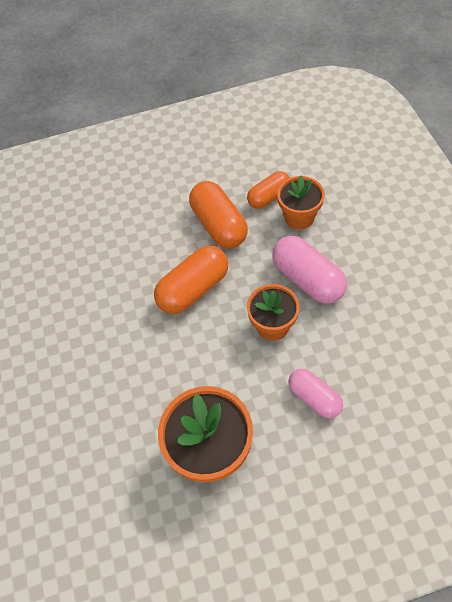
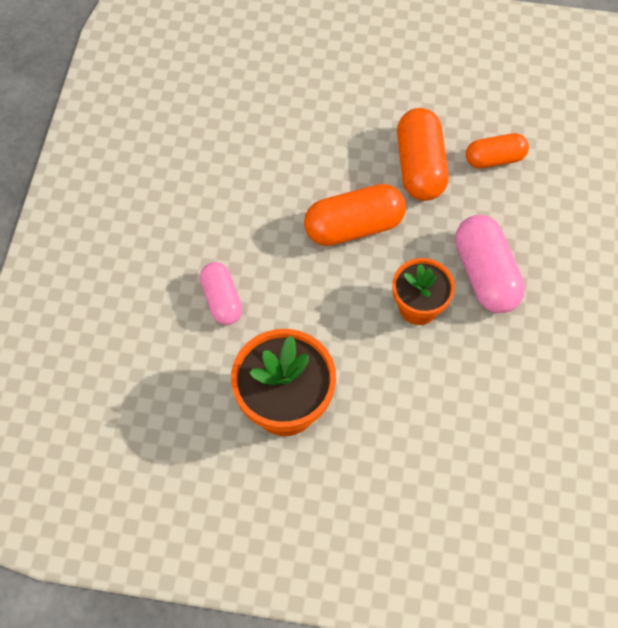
camera: 20 degrees right, 5 degrees up
(299, 217) = (516, 198): orange flower pot -> none
(314, 398) = (420, 403): pink capsule -> pink capsule (222, 300)

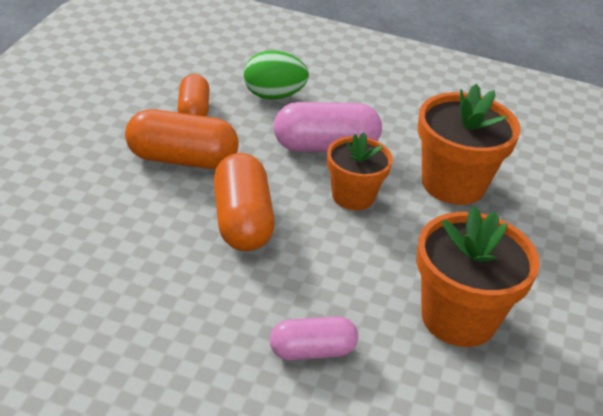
camera: 85 degrees left, 25 degrees down
(471, 394) = (453, 184): none -> orange flower pot
(551, 217) = (273, 95): none -> green egg

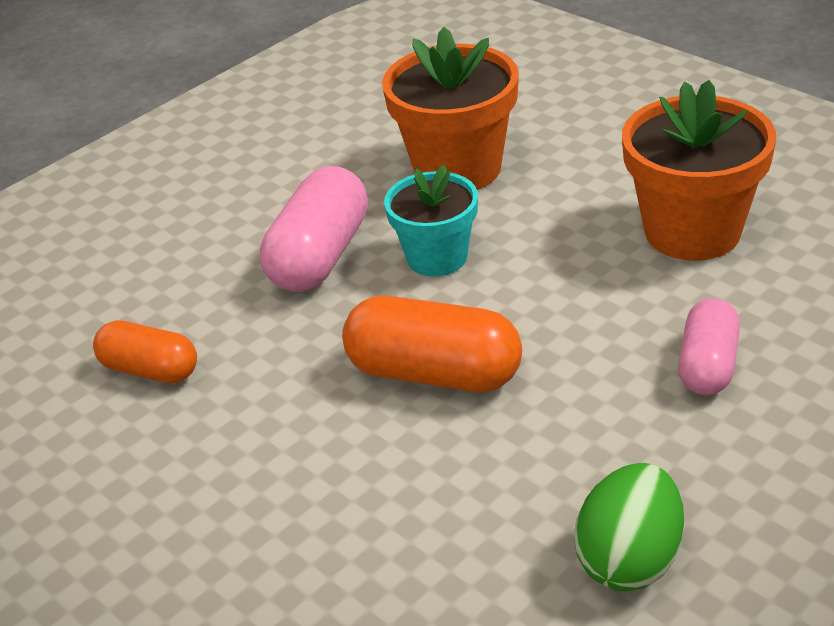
camera: 55 degrees left, 0 degrees up
(181, 159) = (260, 407): orange capsule -> none
(273, 95) = (170, 277): green egg -> green egg (630, 559)
(353, 196) = (437, 257): orange flower pot -> turquoise flower pot

